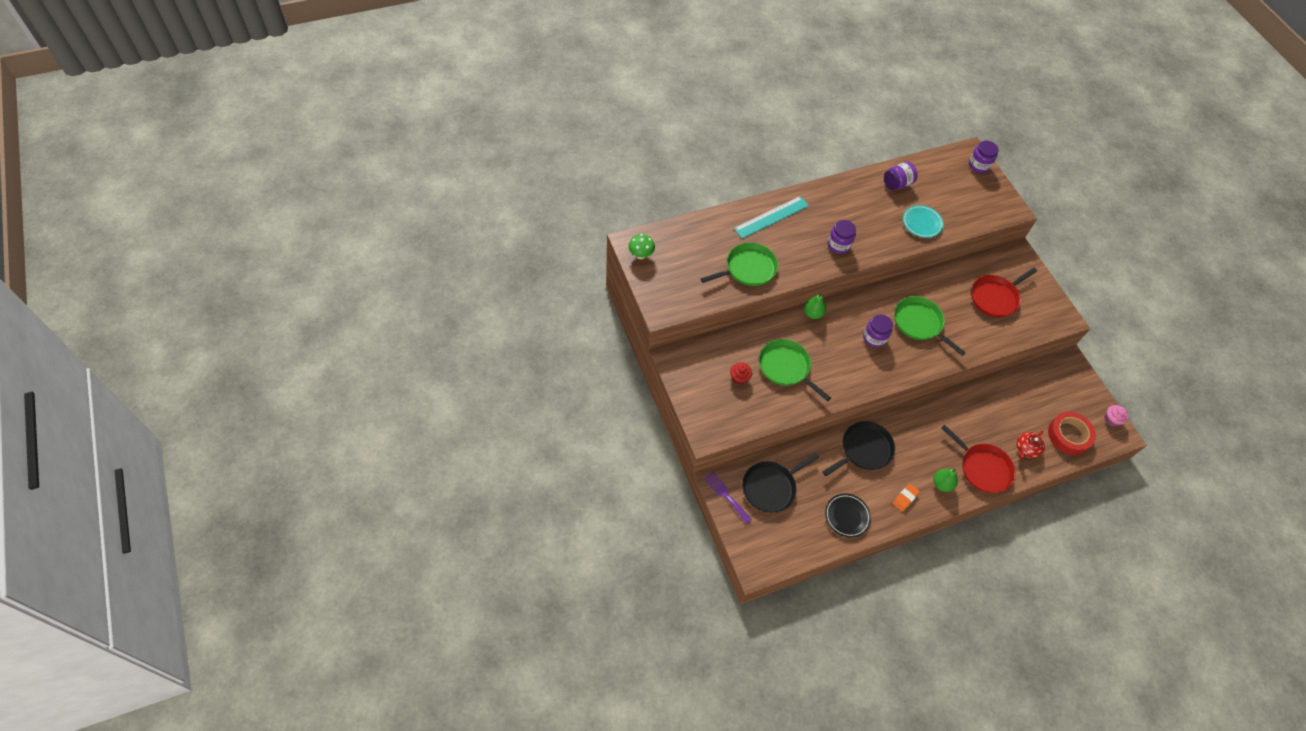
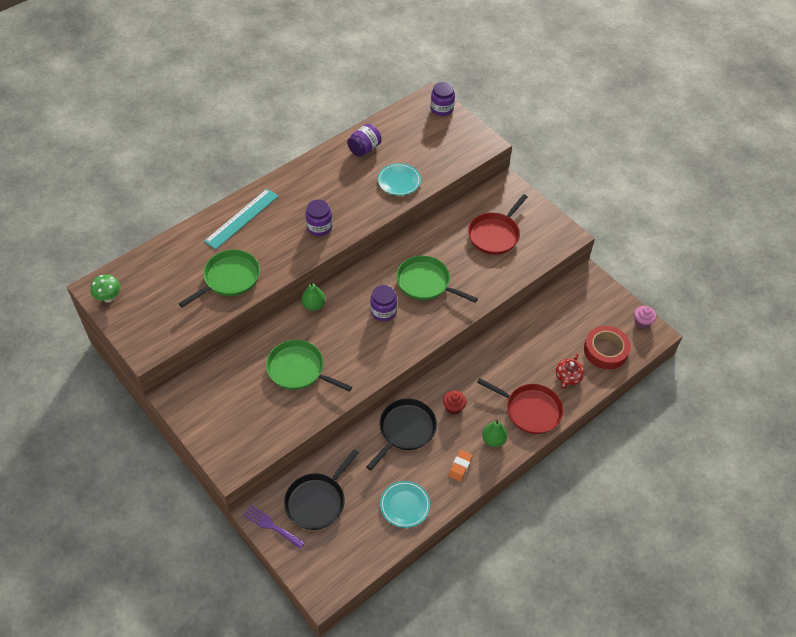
camera: 15 degrees left, 5 degrees down
(739, 378) = (251, 396): red cupcake -> red cupcake (453, 407)
(847, 516) = (405, 505): black plate -> turquoise plate

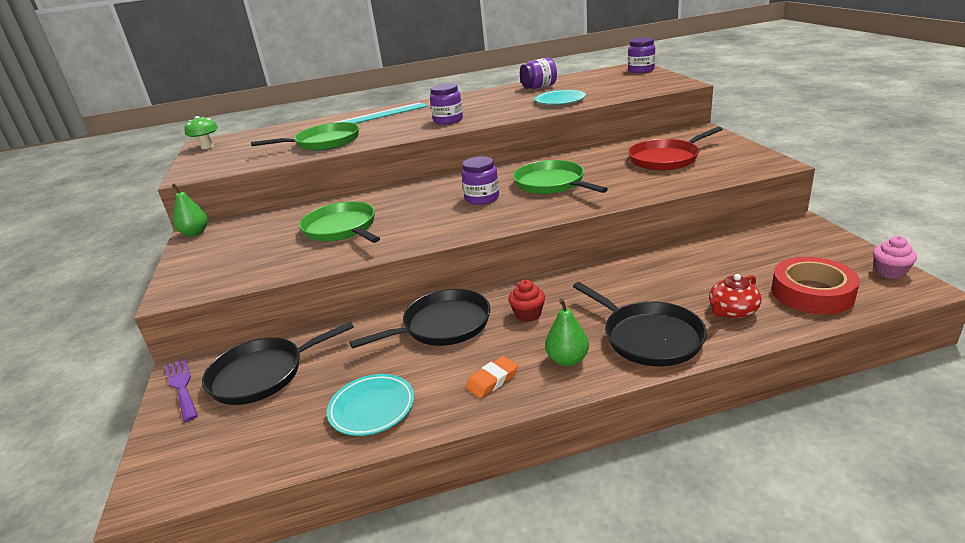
camera: 30 degrees right, 25 degrees down
(313, 305) = (408, 188): green pear -> green pear (195, 233)
(530, 410) = (648, 337): red pan -> black pan

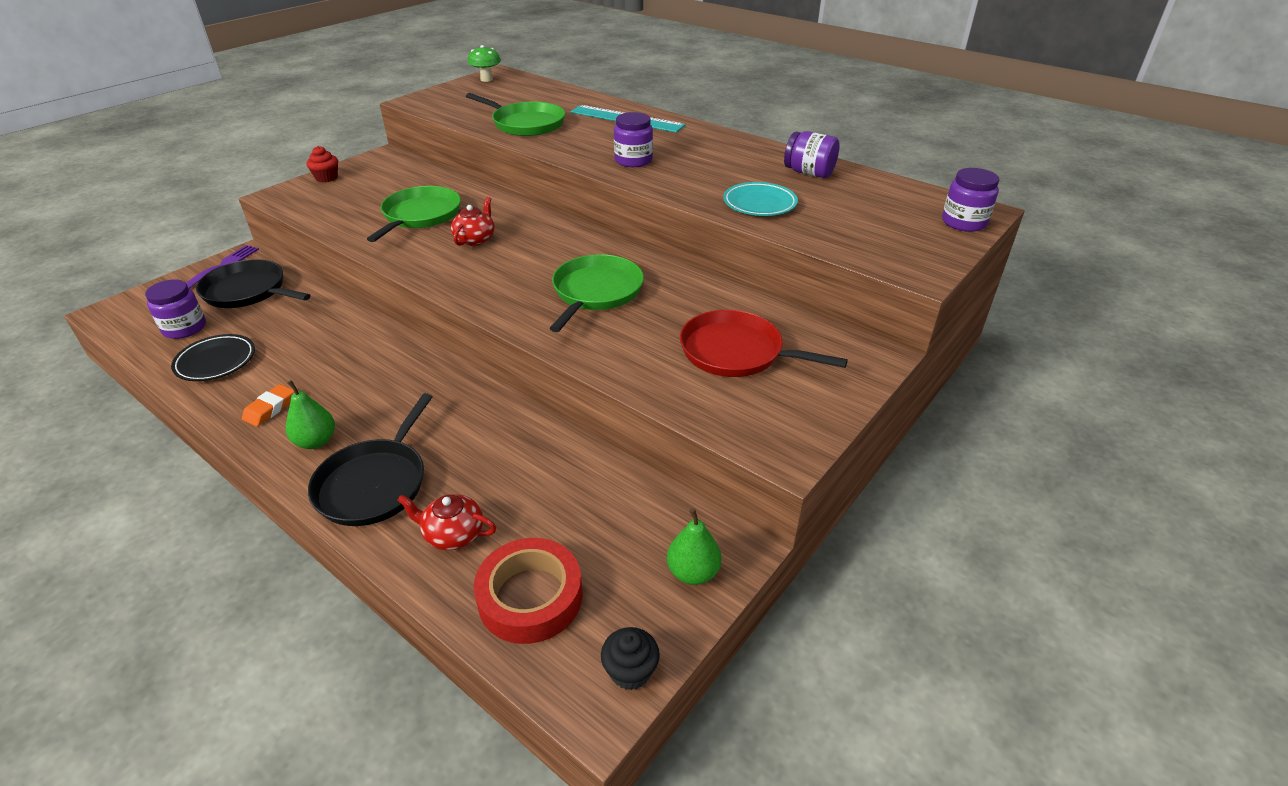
camera: 50 degrees right, 10 degrees up
(195, 233) = (382, 156): green pear -> green pear (693, 572)
(372, 408) = (216, 361): turquoise plate -> black plate
(417, 212) = (475, 239): none -> red teapot
(442, 325) = (349, 347): black pan -> none
(482, 198) = (529, 263): purple jar -> purple jar (184, 328)
(492, 380) = (270, 408): orange eraser -> orange eraser turned 75 degrees counterclockwise
(528, 314) = (388, 389): red cupcake -> red cupcake (326, 178)
(890, 272) = (630, 671): pink cupcake -> black cupcake

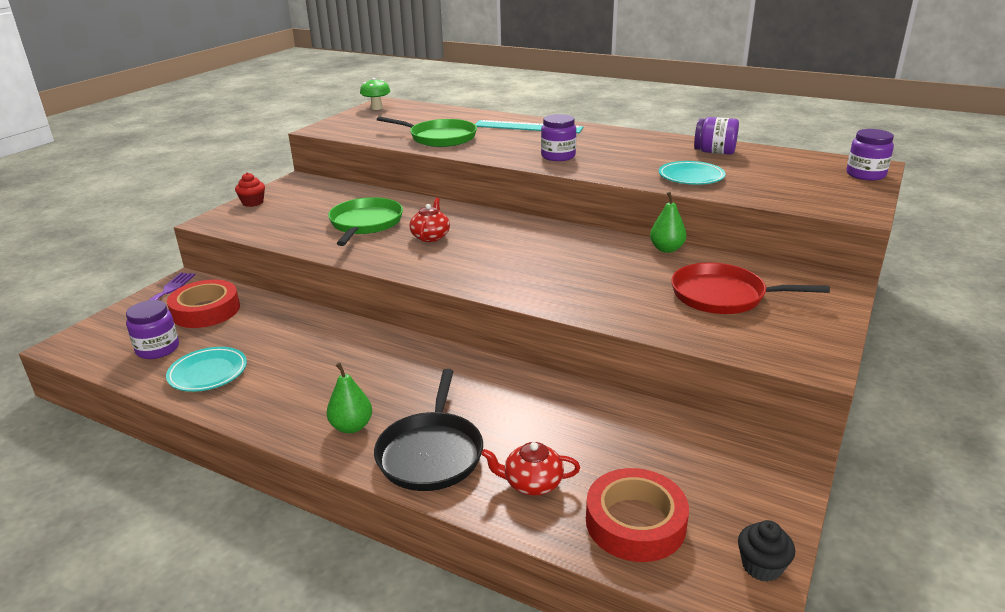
camera: 10 degrees left, 10 degrees down
(216, 361) = (208, 373): black plate -> turquoise plate
(248, 291) = (206, 310): black pan -> red tape
(270, 408) = (288, 405): orange eraser -> none
(596, 292) = (569, 265): green pan -> none
(693, 572) = (767, 480): green pear -> green pear (666, 249)

